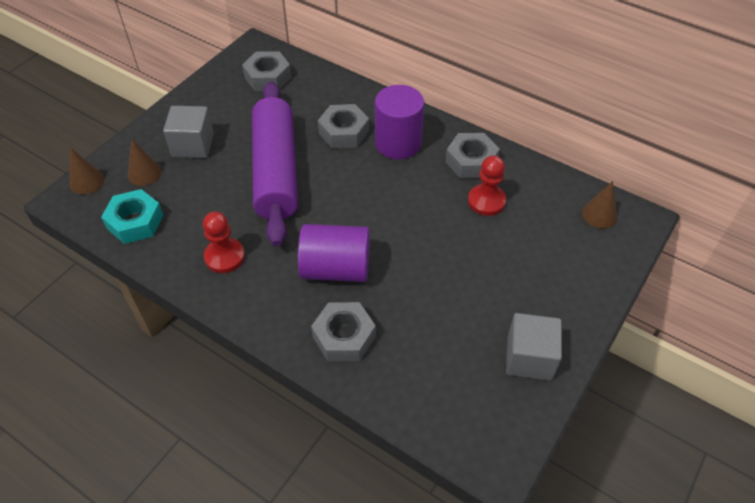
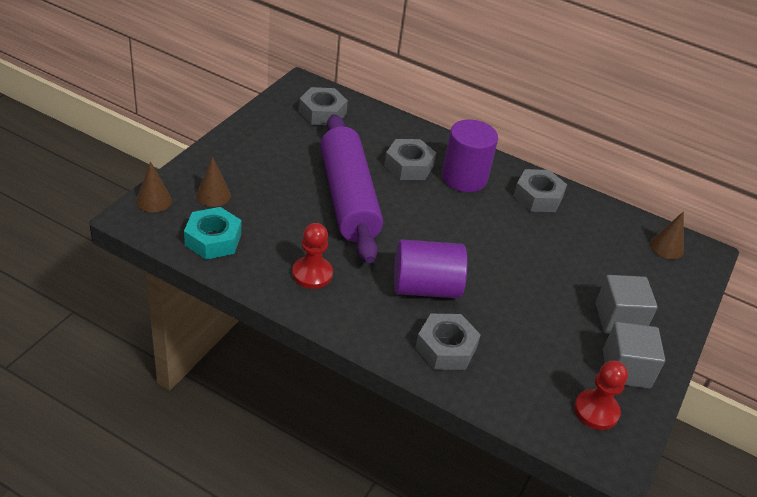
camera: 10 degrees left, 10 degrees down
(193, 145) = (258, 171): grey cube -> grey cube (619, 319)
(486, 201) = (559, 232): red pawn -> red pawn (596, 411)

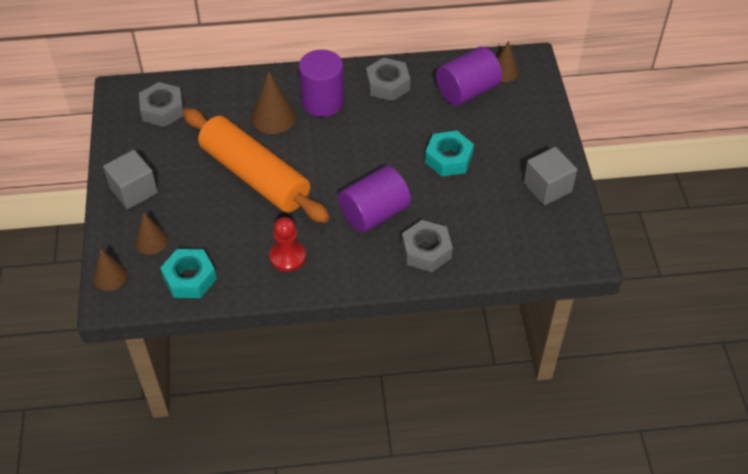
camera: 30 degrees left, 10 degrees up
(348, 198) = (254, 176): purple rolling pin -> orange rolling pin
(409, 166) = (273, 117): grey nut -> brown cone
(542, 285) = (448, 159): none -> turquoise nut
(596, 411) = (552, 231): red pawn -> none
(613, 242) = (467, 91): none -> purple cylinder
(619, 319) = (516, 152): grey cube -> grey cube (134, 191)

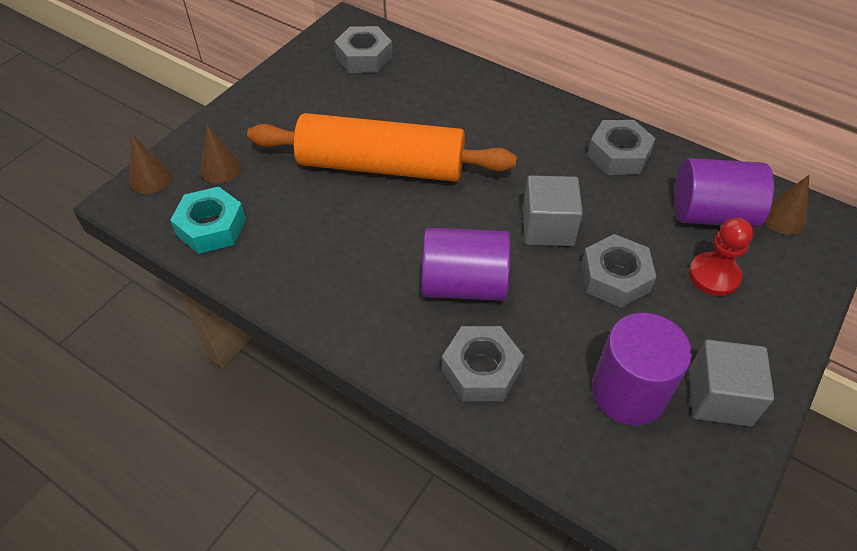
camera: 40 degrees right, 0 degrees up
(134, 191) = (259, 113): grey cube -> grey cube (548, 227)
(254, 176) = (381, 166): orange rolling pin -> orange rolling pin turned 75 degrees counterclockwise
(273, 117) = (460, 120): brown cone -> none
(287, 257) = (324, 269): red pawn -> red pawn (714, 275)
(322, 102) = (527, 133): purple cylinder -> purple cylinder (628, 392)
(448, 159) = (615, 277): turquoise nut -> grey nut

